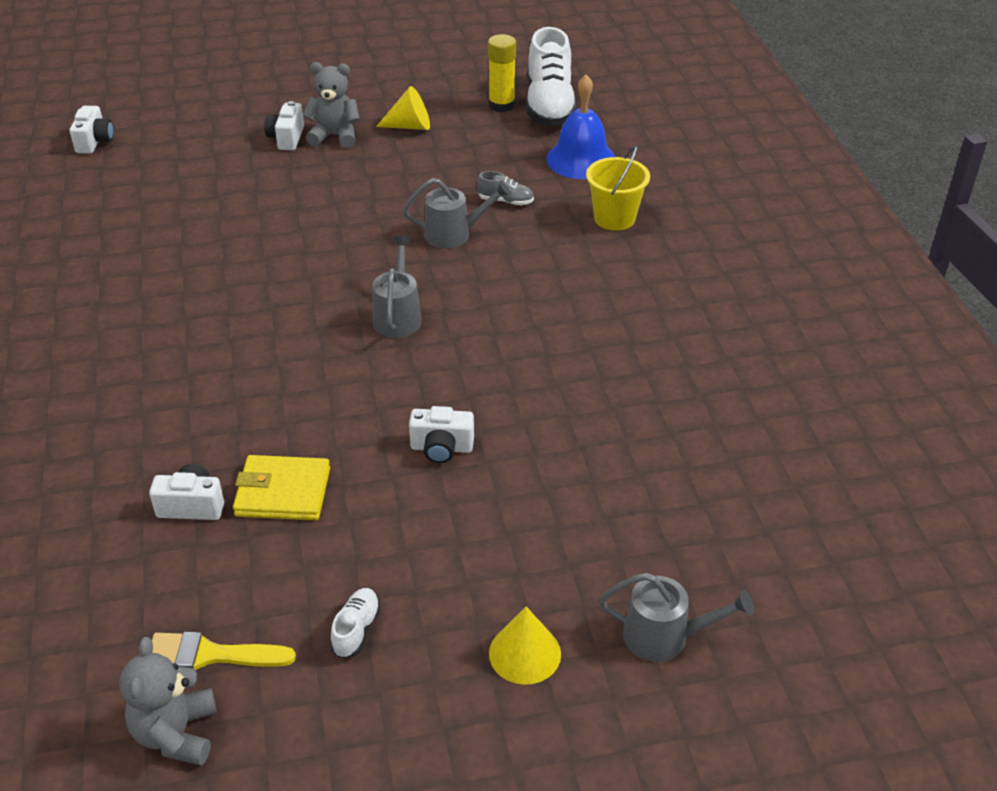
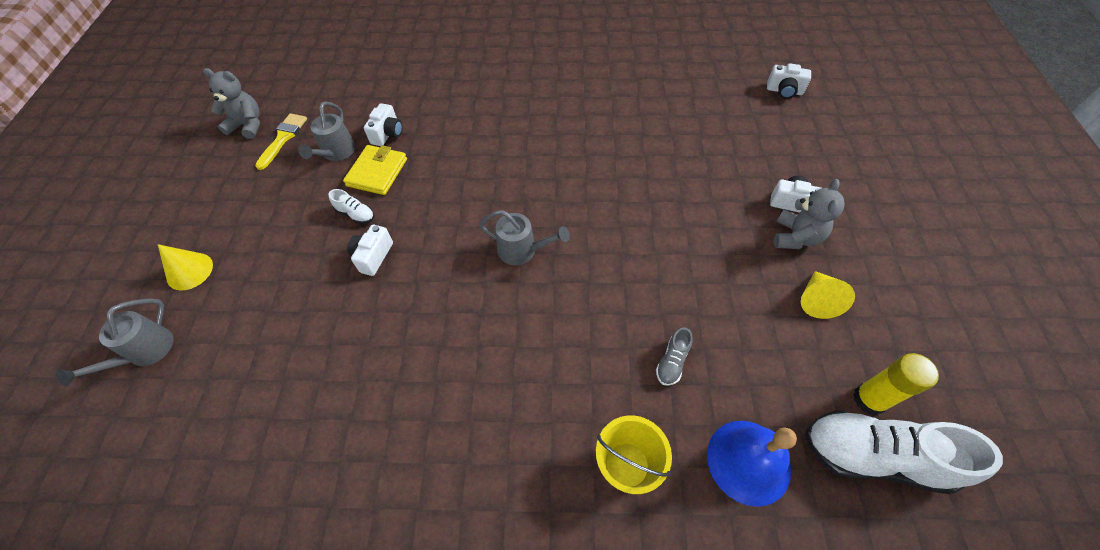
camera: 105 degrees right, 15 degrees up
(356, 630) = (259, 196): white shoe -> white shoe (355, 214)
(454, 234) = (623, 307): grey watering can -> grey watering can (336, 153)

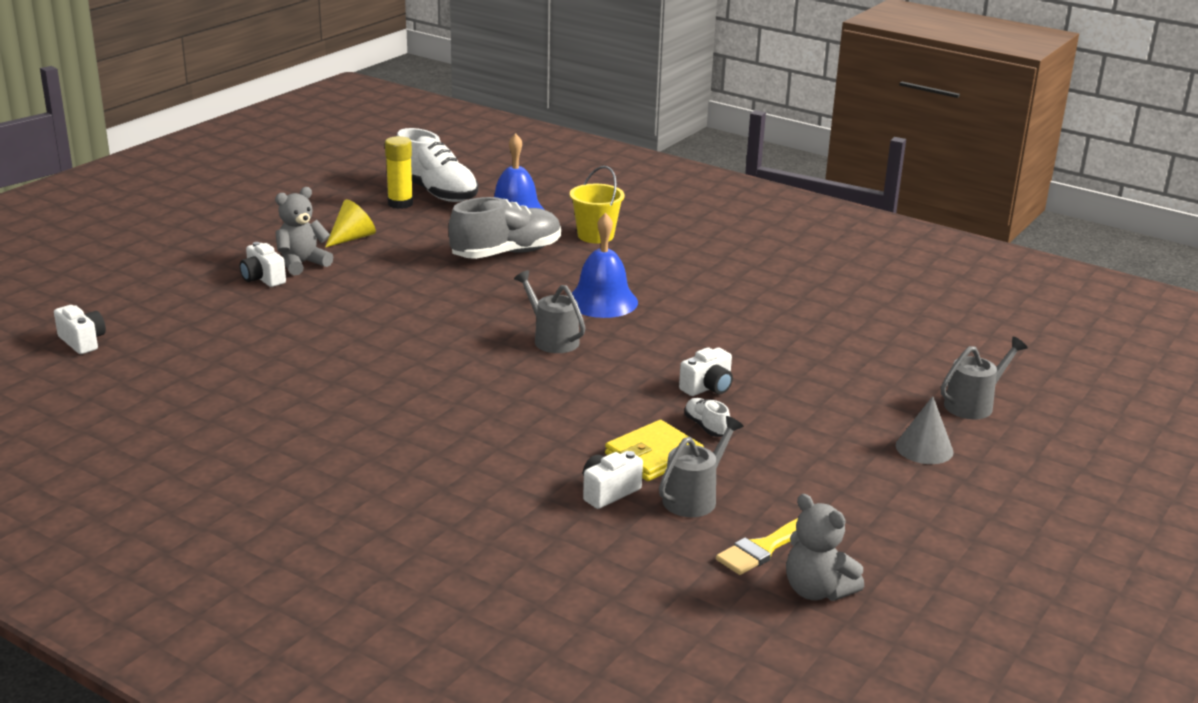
camera: 150 degrees left, 30 degrees down
(189, 271) = (924, 448): yellow cone -> grey cone
(524, 329) = (602, 301): none -> blue bell
(672, 362) = (506, 253): grey shoe -> grey shoe, size x2.28

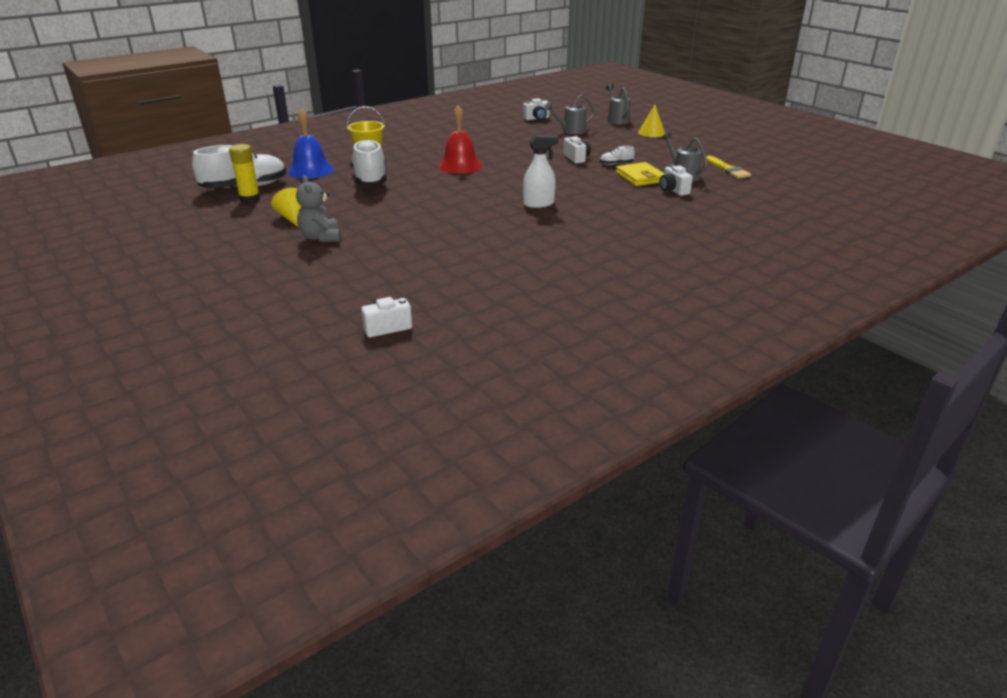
camera: 70 degrees left, 5 degrees up
(263, 279) = (333, 252): white camera -> white camera (537, 118)
(479, 380) = (538, 204): none -> white spray bottle
(506, 253) = (370, 179): grey shoe -> white shoe
(552, 339) = (499, 182): grey watering can -> grey watering can (570, 131)
(602, 301) = (460, 165): blue bell -> red bell
(817, 590) = (762, 166): grey teddy bear -> none
(924, 448) = (651, 133): grey cone -> yellow cone

